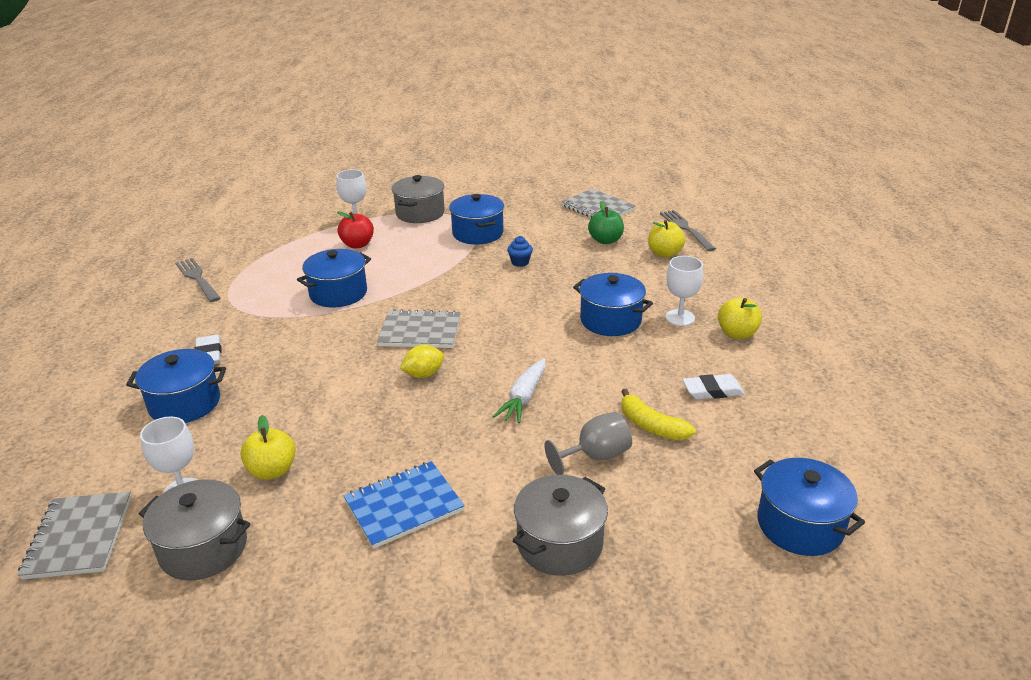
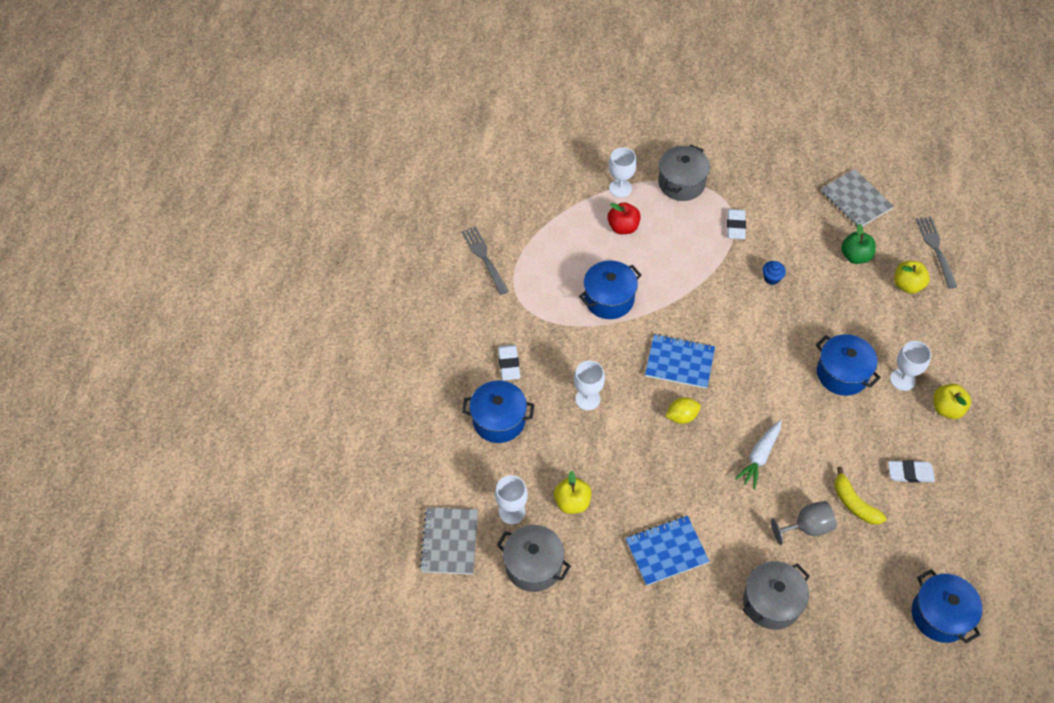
camera: 10 degrees right, 25 degrees up
(305, 372) = (587, 399): none -> white goblet
(420, 331) = (679, 362): grey notebook -> blue notebook
(478, 233) = (735, 226): blue pot -> white eraser

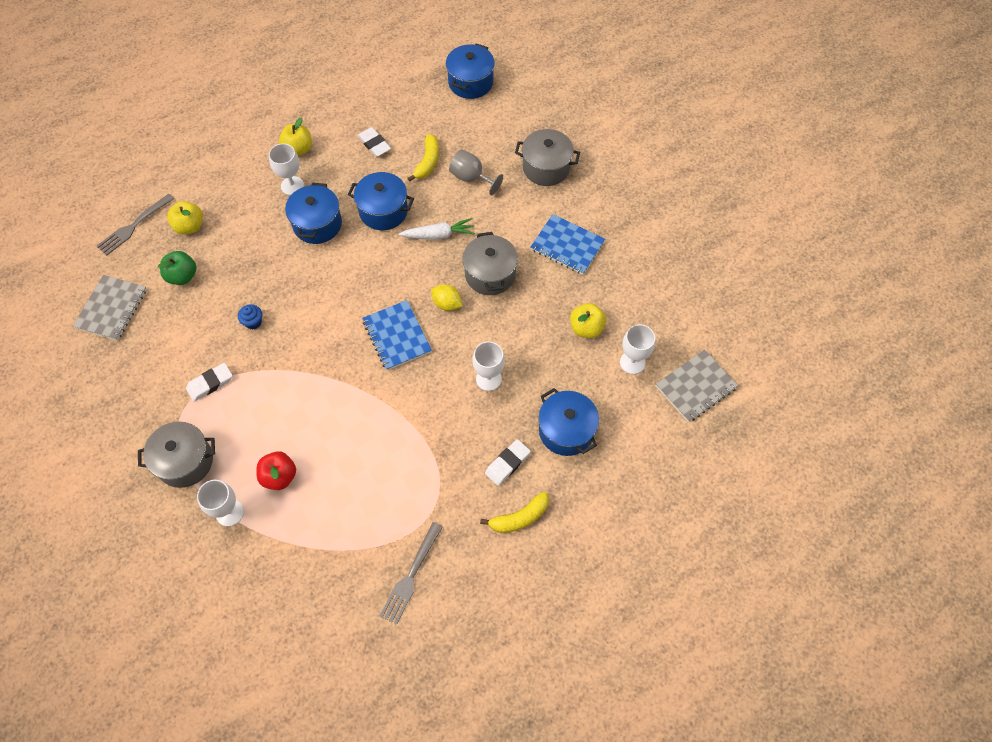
camera: 130 degrees left, 5 degrees up
(463, 344) = (519, 517): none -> yellow banana
(533, 565) = (657, 318): grey pot -> grey pot (490, 274)
(609, 299) = (373, 432): blue pot -> blue pot (383, 211)

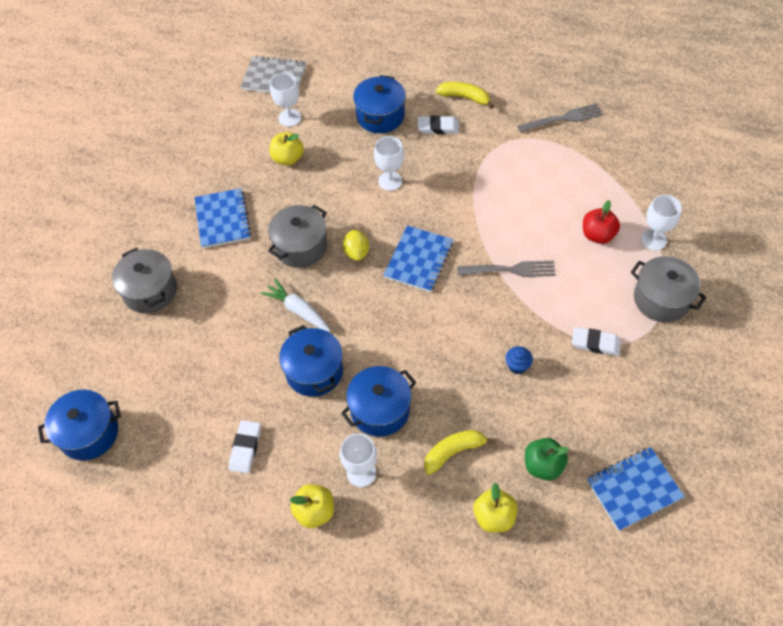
camera: 130 degrees left, 5 degrees down
(111, 309) = (634, 489): grey notebook -> blue notebook
(134, 226) = (548, 570): grey fork -> grey fork (510, 270)
(427, 162) = (226, 384): yellow banana -> yellow banana (453, 452)
(471, 178) = (213, 336): grey goblet -> none

